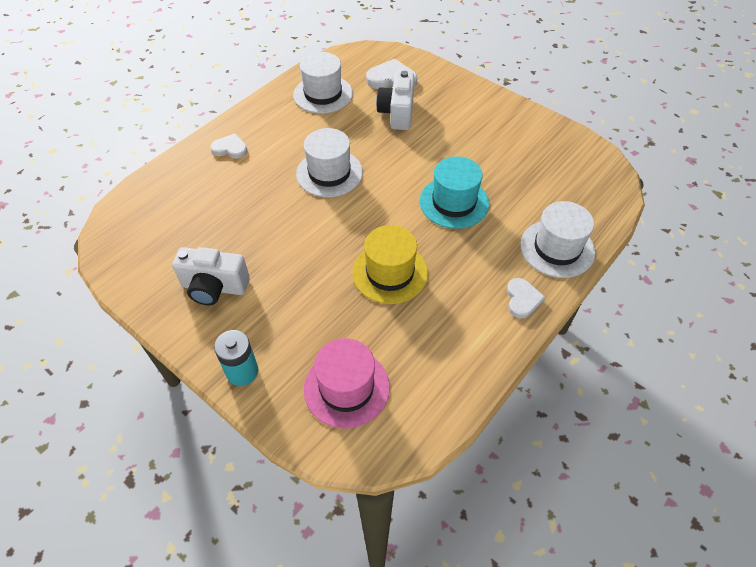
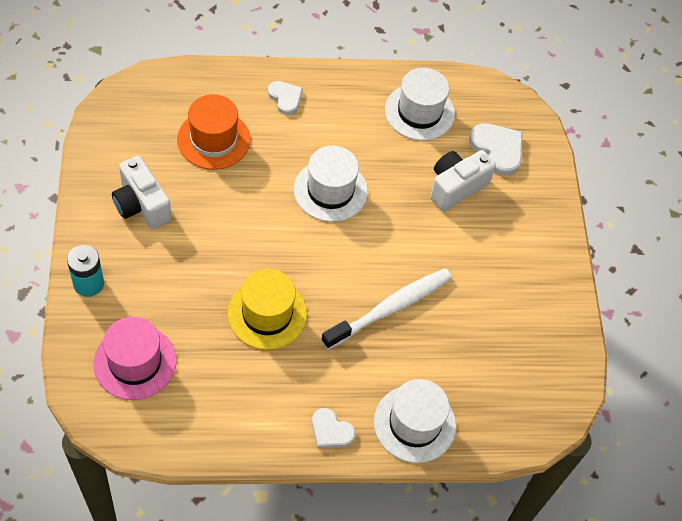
camera: 40 degrees right, 5 degrees up
(213, 207) = (213, 139): none -> orange hat
(454, 202) = (390, 308): turquoise hat -> white toothbrush
(522, 299) = (331, 431): white heart -> white heart turned 75 degrees clockwise

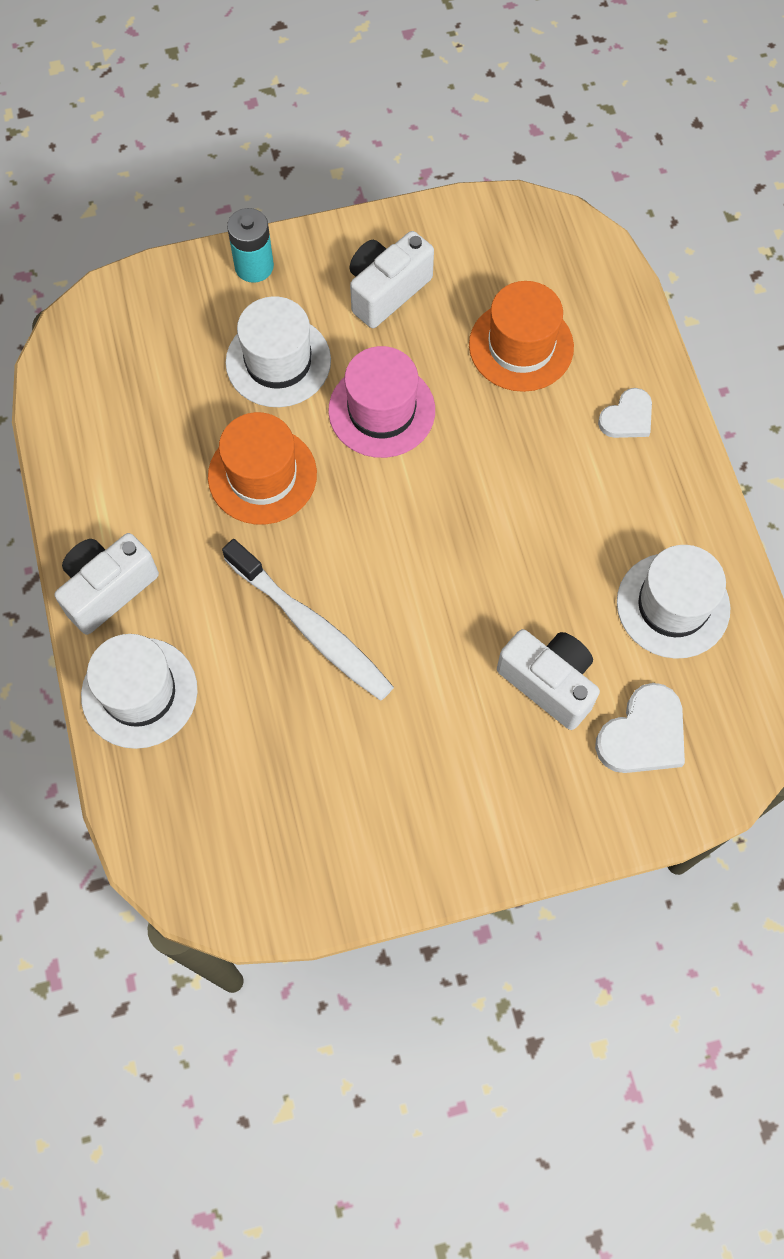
camera: 85 degrees right, 10 degrees up
(135, 362) = (157, 345): pink hat -> pink hat (381, 410)
(267, 314) = (262, 475): yellow hat -> orange hat
(330, 190) = (485, 510): white hat -> white hat (278, 361)
(331, 431) = (108, 589): white heart -> white camera

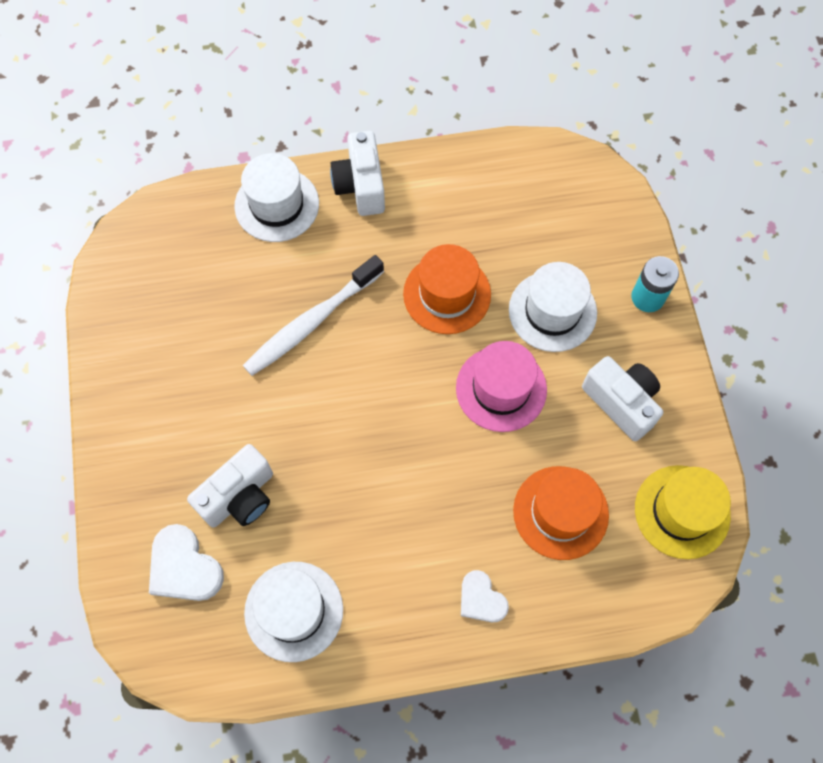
camera: 95 degrees right, 0 degrees up
(108, 589) = (361, 186): white camera -> white camera turned 150 degrees counterclockwise
(504, 235) = (682, 511): none -> yellow hat

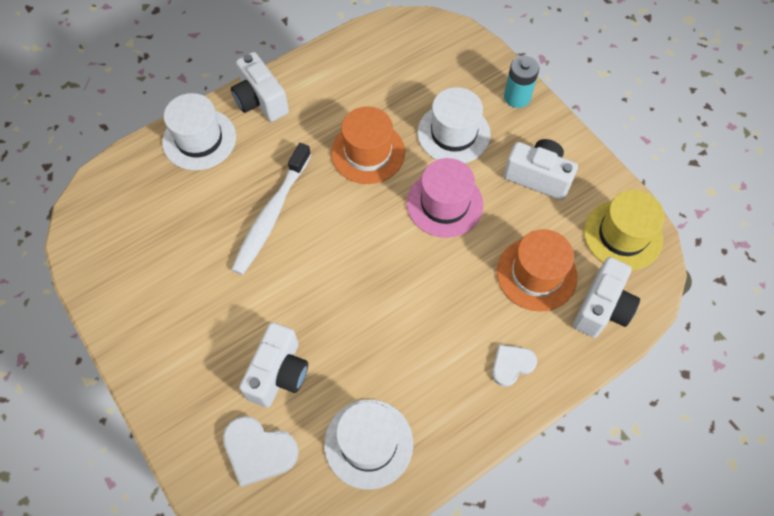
camera: 25 degrees left, 5 degrees down
(481, 599) = (511, 365): white heart -> white heart turned 120 degrees clockwise
(613, 582) = (602, 308): none -> white camera

